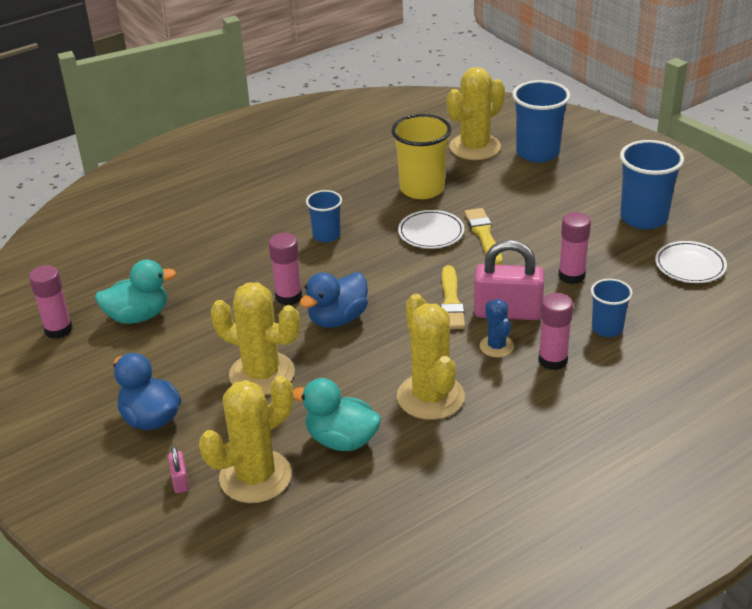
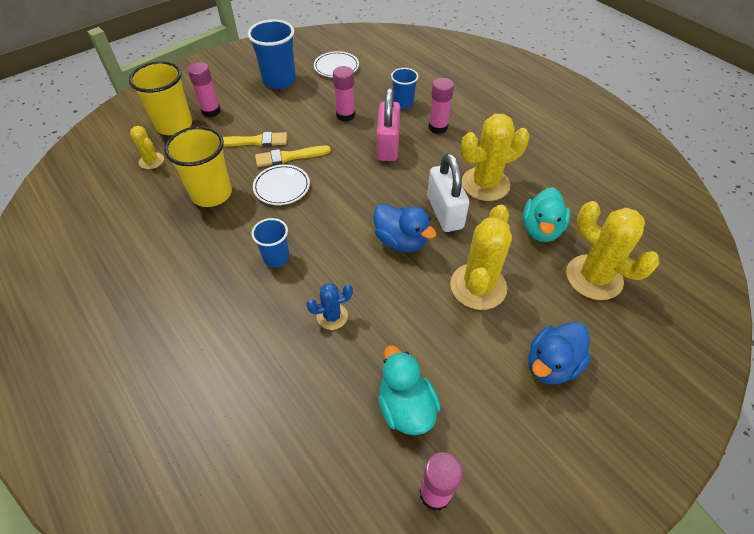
camera: 95 degrees left, 15 degrees up
(180, 481) = (615, 327): pink padlock -> none
(288, 297) = (371, 278): pink glue stick -> pink glue stick (211, 111)
(380, 356) = (444, 212): none -> white padlock
(451, 302) = (376, 174): yellow brush -> yellow brush (255, 141)
(475, 147) = (151, 161): yellow cactus -> yellow cactus, size x0.53
(496, 346) = (426, 152): blue cactus -> blue cactus (332, 316)
(537, 153) = (174, 125): blue cup -> yellow cup

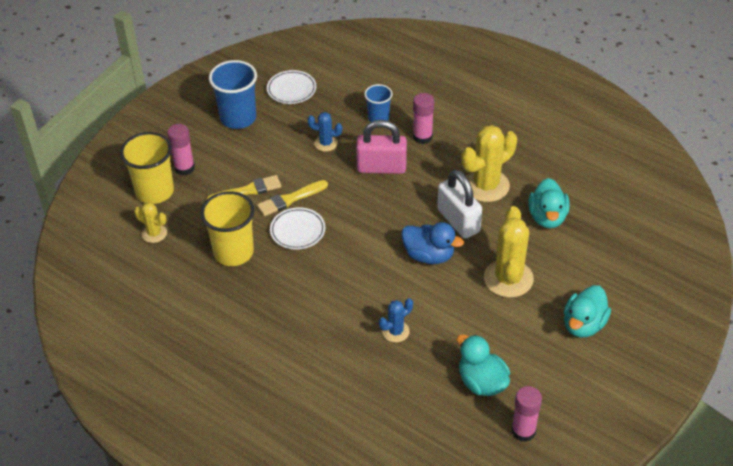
camera: 15 degrees left, 5 degrees down
(276, 257) = (324, 295): blue cup -> none
(345, 115) = (326, 143): pink glue stick -> blue cactus
(388, 146) = (381, 167): pink padlock -> pink padlock turned 75 degrees counterclockwise
(551, 364) = (583, 325): blue duck -> turquoise duck
(594, 277) = (601, 249): yellow cactus -> none

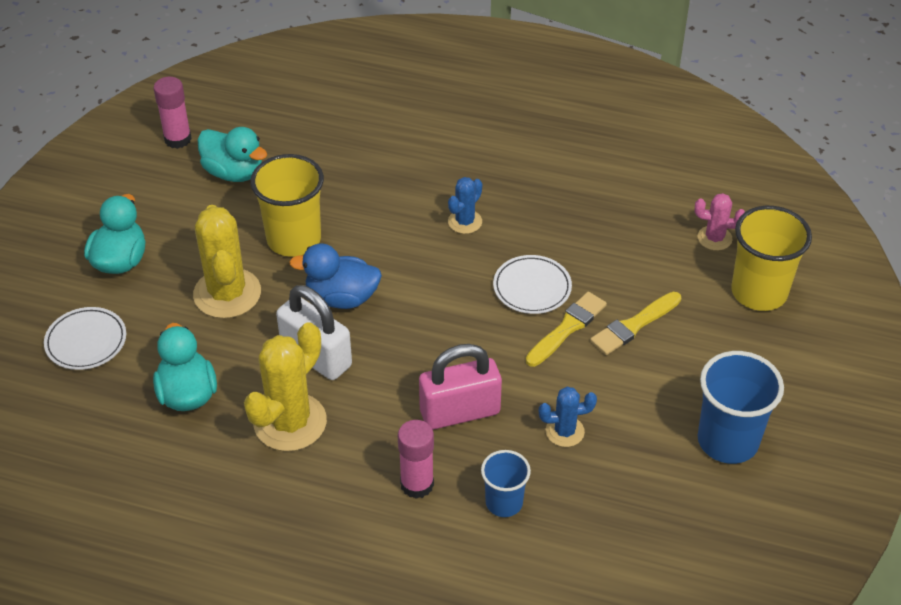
camera: 160 degrees right, 0 degrees up
(154, 233) = (714, 238): yellow cactus -> pink cactus
(184, 168) = (745, 336): pink glue stick -> none
(233, 252) = (598, 240): yellow cup -> yellow cup (294, 239)
(291, 89) = (678, 522): white plate -> white plate (86, 341)
(395, 331) = (351, 200): blue cactus -> blue cactus (465, 222)

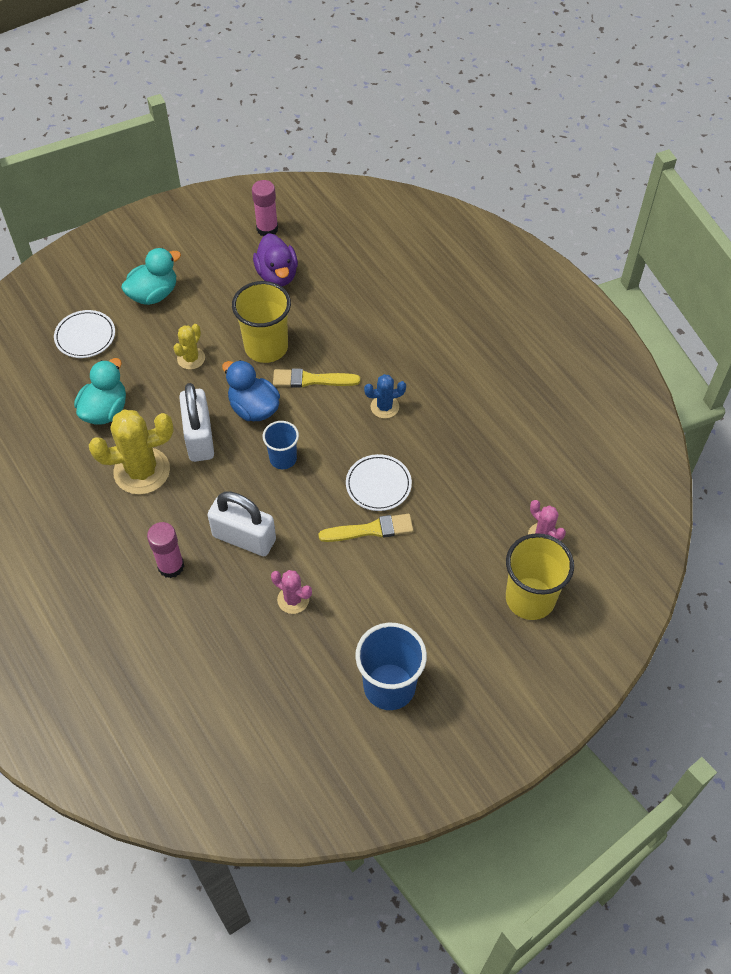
camera: 40 degrees right, 10 degrees up
(227, 293) = (191, 358): yellow cactus -> yellow cactus, size x0.53
(234, 172) = (277, 275): turquoise duck -> purple duck
(460, 412) = (244, 538): pink padlock -> white padlock
(504, 502) = (208, 618): blue cup -> blue cup (283, 458)
(564, 431) = (293, 599): blue cactus -> pink cactus
(633, 325) = (416, 560): yellow brush -> yellow brush (311, 380)

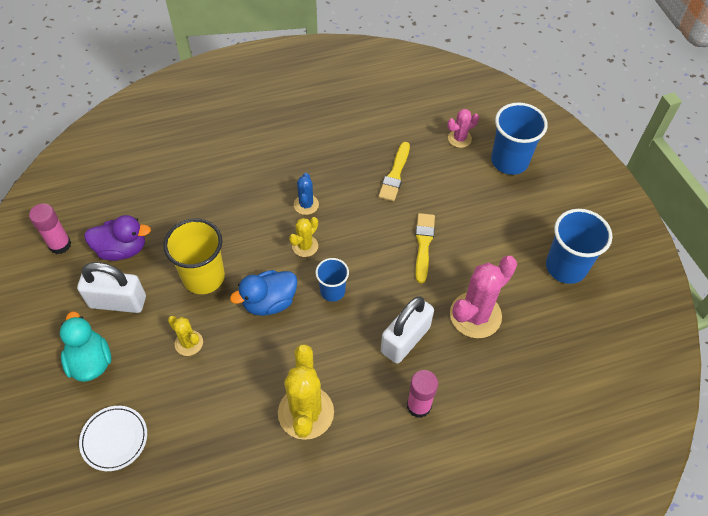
camera: 75 degrees left, 0 degrees up
(105, 410) = (220, 435): turquoise duck -> none
(199, 438) = (285, 354): white padlock -> white padlock (118, 301)
(293, 599) = (475, 315): pink cactus -> pink cactus, size x1.88
(311, 380) = (256, 250): yellow brush -> yellow brush (395, 174)
(330, 420) = (305, 246): none -> yellow cactus
(378, 484) = (382, 228): white plate -> none
(530, 598) = (509, 161): yellow cup -> blue cup

